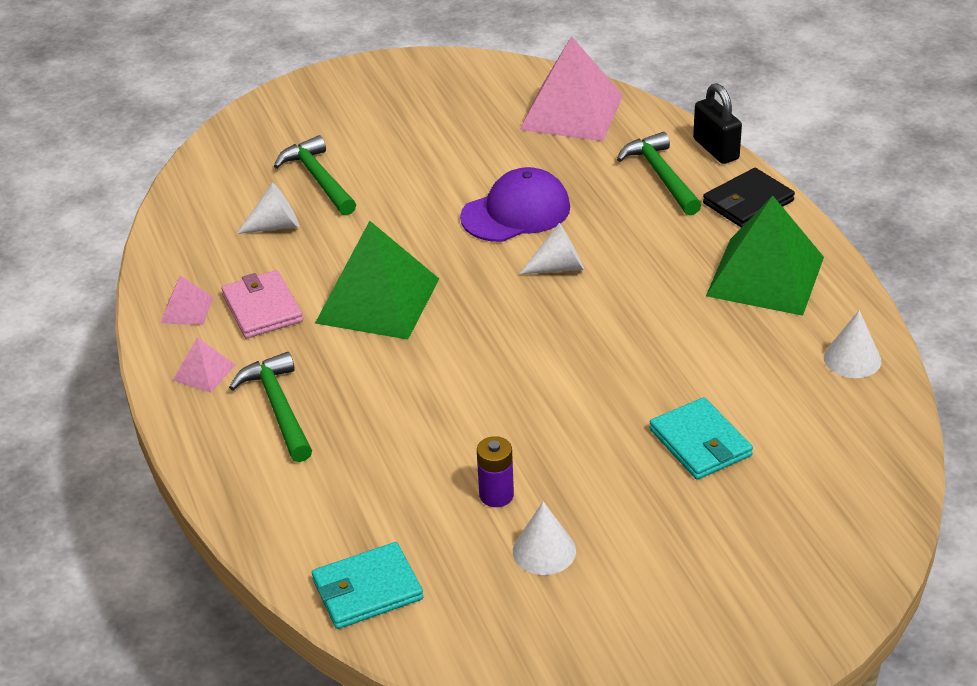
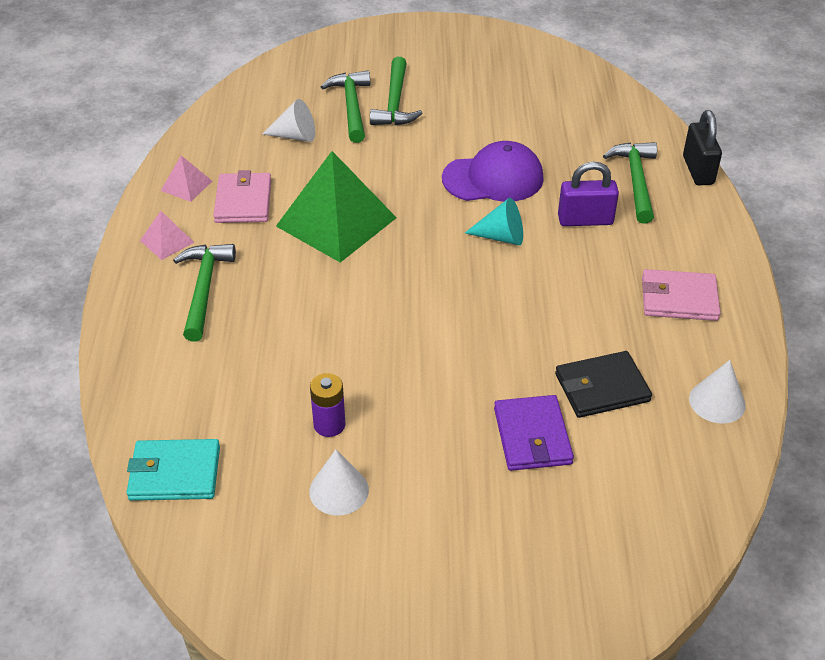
camera: 20 degrees right, 5 degrees up
(363, 162) = (395, 102): none -> green hammer
(559, 267) = (501, 237): white cone -> turquoise cone
(572, 112) = (590, 105): pink pyramid -> none
(633, 227) = (585, 220): none -> purple padlock
(700, 443) = (532, 436): turquoise wallet -> purple wallet
(748, 202) = (700, 226): black wallet -> black wallet (601, 388)
(765, 276) = (679, 298): green pyramid -> pink wallet

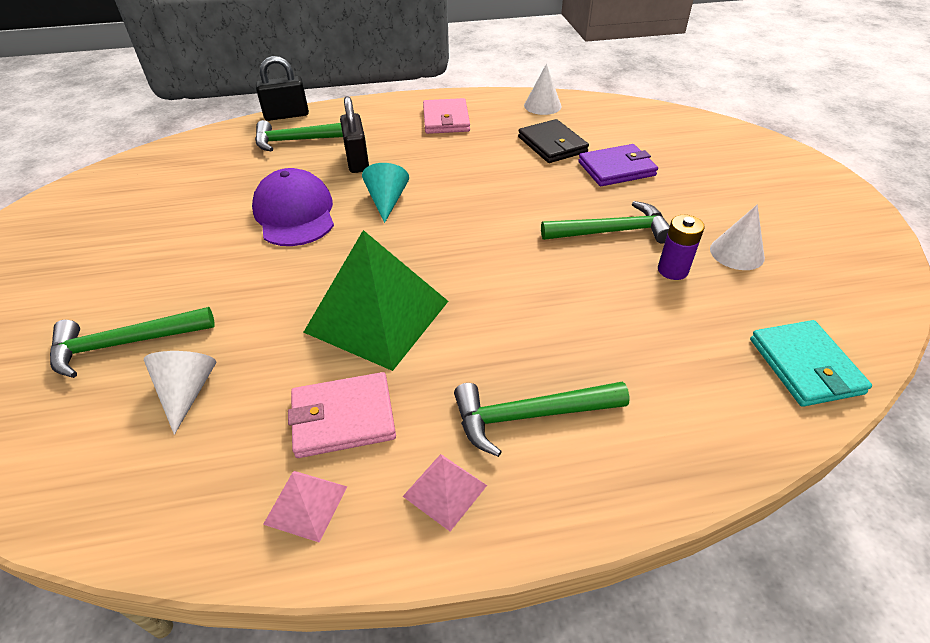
camera: 100 degrees left, 0 degrees up
(395, 102) = (127, 303): green hammer -> green hammer (611, 231)
(585, 220) = (357, 161): purple padlock -> black padlock

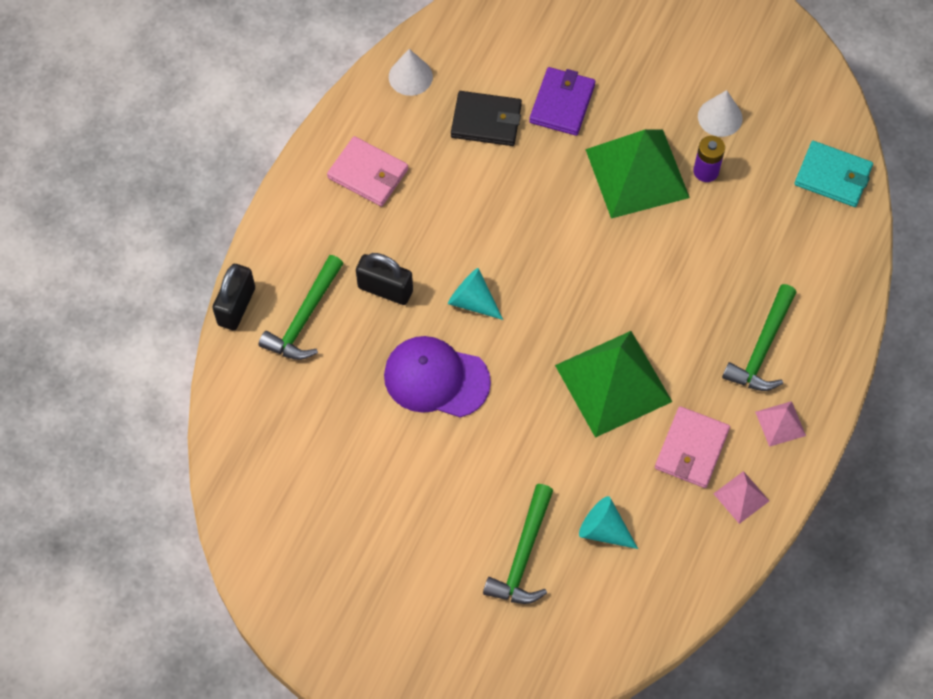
camera: 55 degrees left, 20 degrees up
(187, 392) = (603, 530): white cone -> turquoise cone
(611, 231) = (637, 173): green hammer -> green pyramid

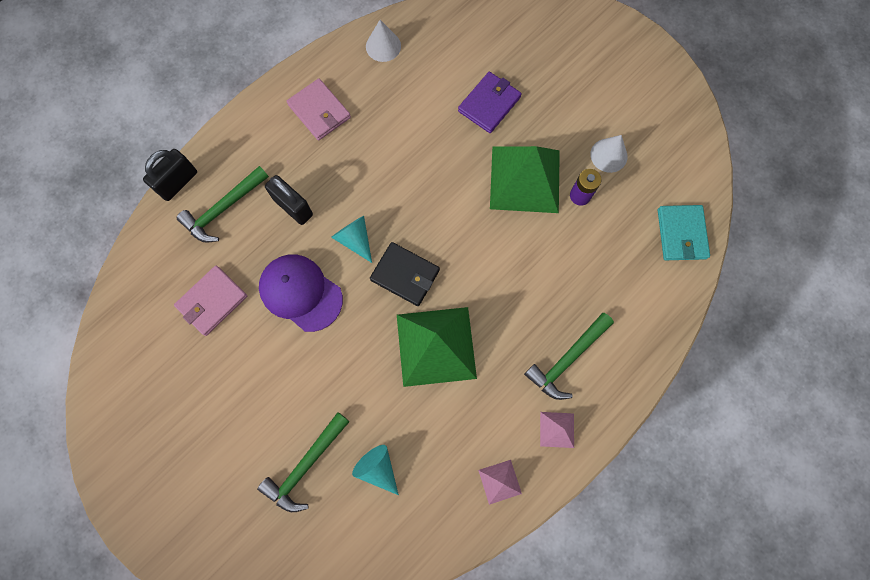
camera: 20 degrees right, 10 degrees up
(486, 121) = (425, 99): black wallet -> black wallet (405, 275)
(691, 449) = (476, 425): pink wallet -> pink wallet (212, 301)
(833, 176) = (681, 234): turquoise wallet -> turquoise wallet turned 45 degrees clockwise

